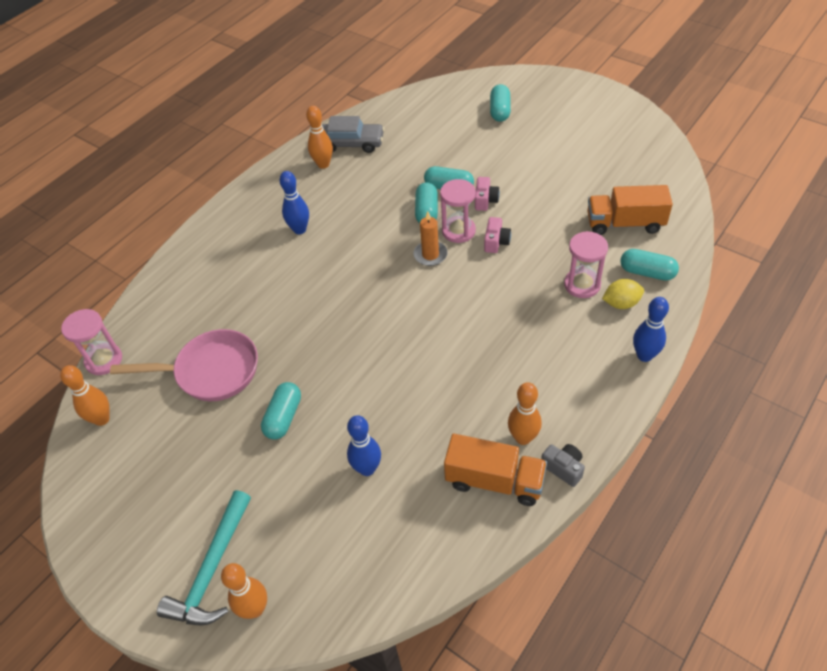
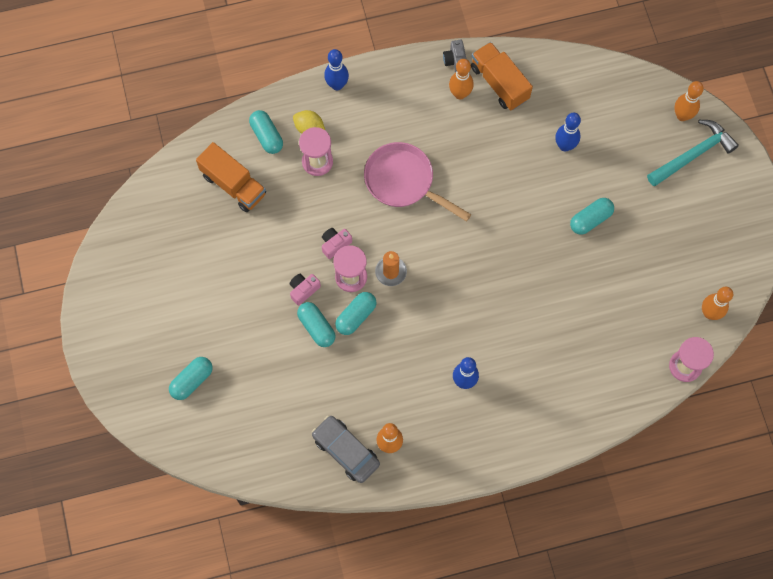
camera: 145 degrees left, 20 degrees up
(211, 371) = (615, 294): pink pan -> pink pan (404, 182)

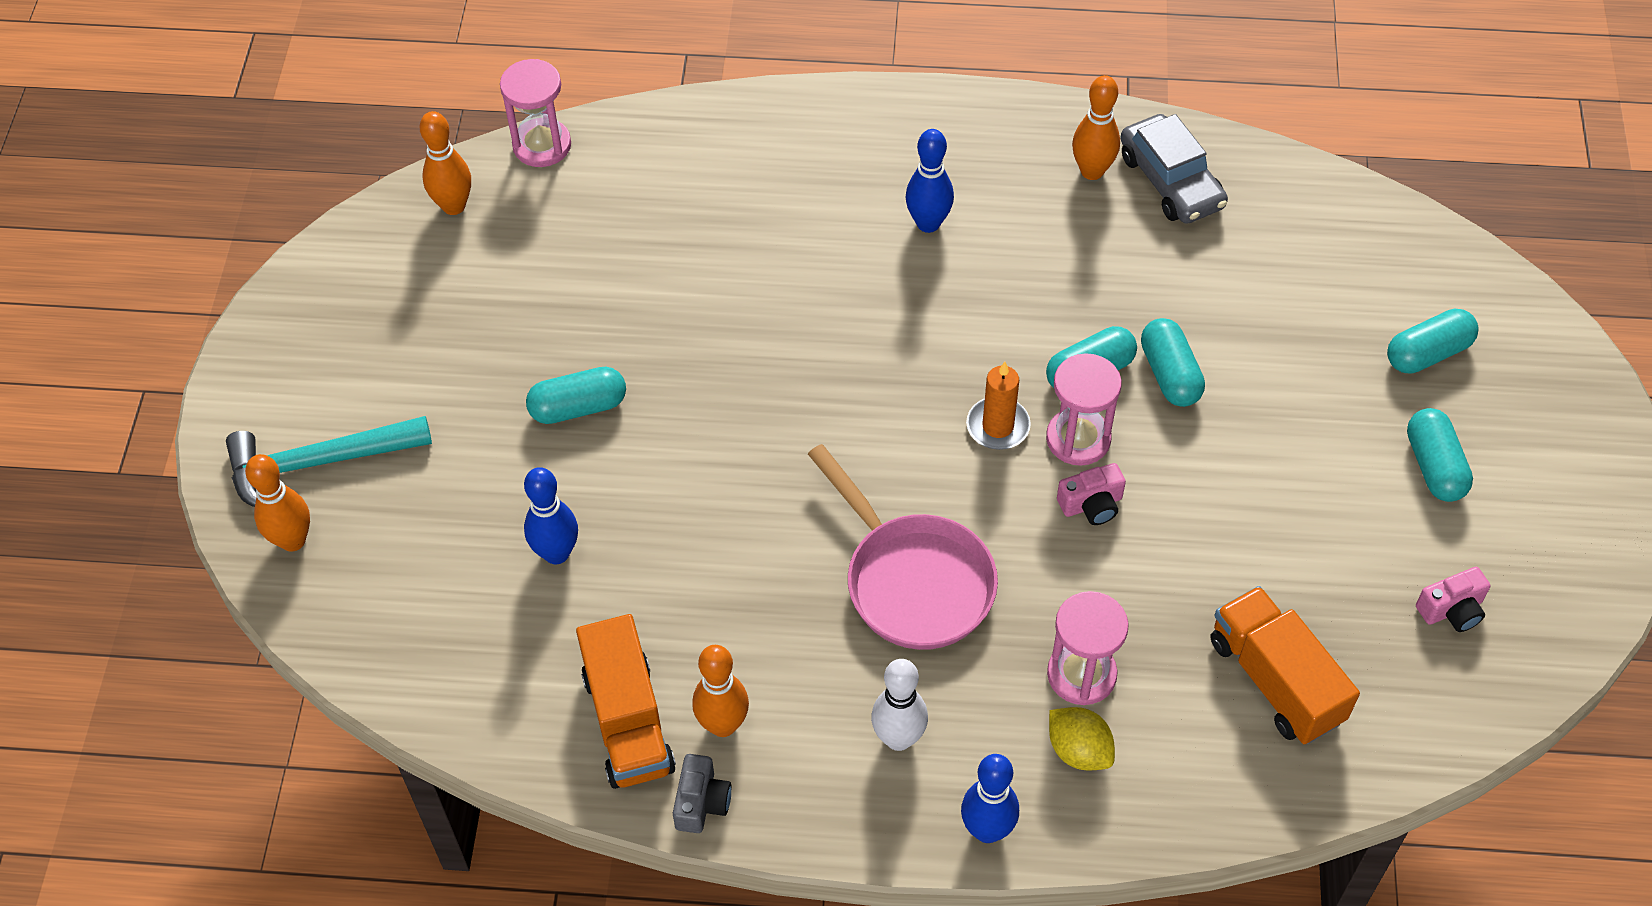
camera: 160 degrees left, 15 degrees down
(267, 136) = (1178, 762): turquoise capsule -> turquoise capsule (1434, 466)
(303, 290) = (1177, 442): pink camera -> pink camera (1451, 610)
(385, 110) = (898, 738): none -> white bowling pin

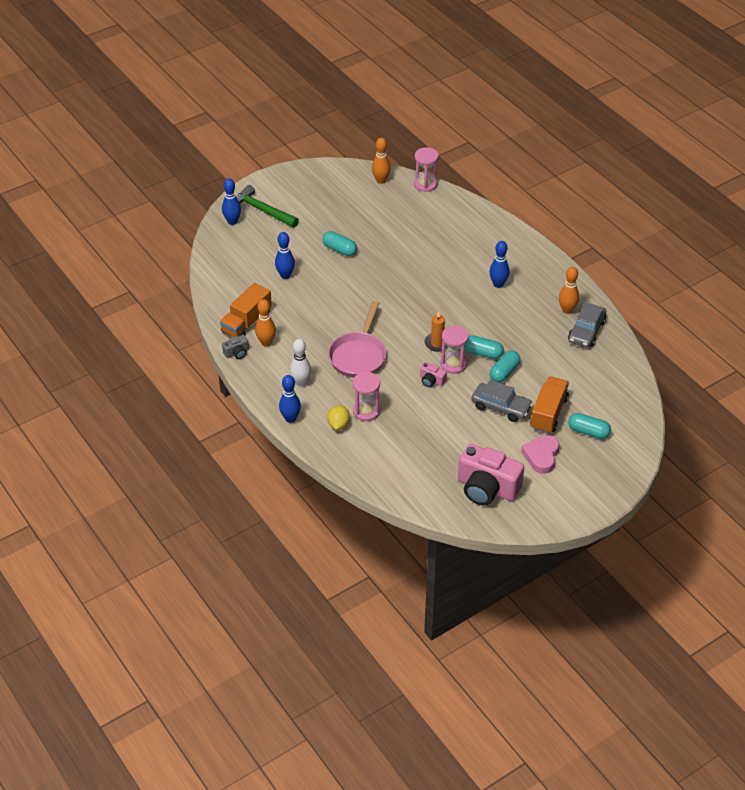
camera: 50 degrees right, 10 degrees down
(293, 540) = (232, 221): orange bowling pin -> blue bowling pin
(318, 462) = (262, 210): turquoise hammer -> green hammer
(1257, 442) = (501, 407): none -> grey car
(1275, 680) = (412, 457): orange truck -> orange truck (548, 413)
(1434, 466) = (541, 456): turquoise capsule -> pink heart
(1451, 610) = (487, 488): pink camera -> pink camera, size x2.27

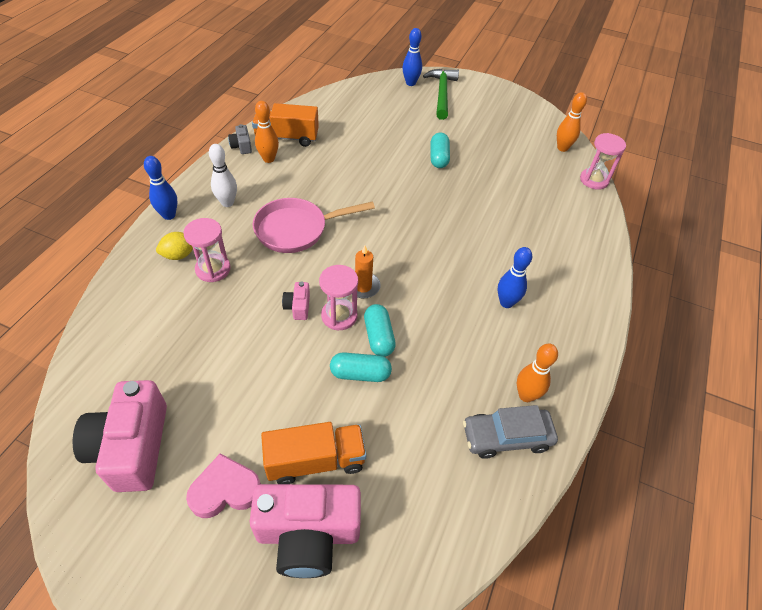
camera: 55 degrees right, 5 degrees up
(237, 353) = (241, 146): grey camera -> grey camera turned 45 degrees clockwise
(285, 275) = (371, 137): blue bowling pin -> none
(501, 407) = (294, 397): grey car -> none
(588, 432) = (308, 534): turquoise capsule -> pink camera

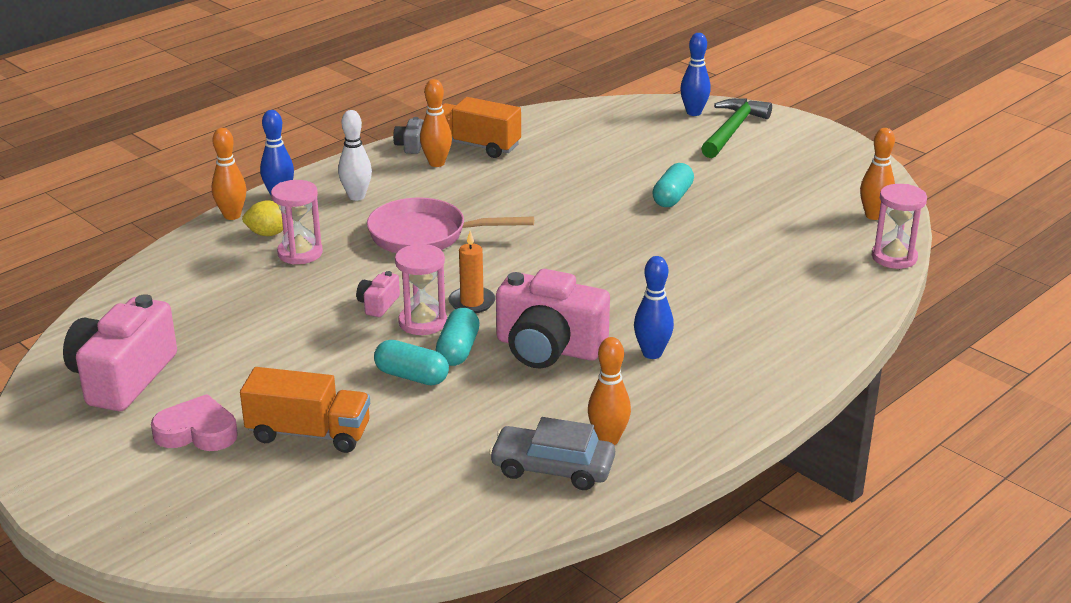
camera: 25 degrees right, 20 degrees down
(141, 243) = (232, 215): none -> orange bowling pin
(308, 534) = (262, 485): pink camera -> pink camera (548, 348)

